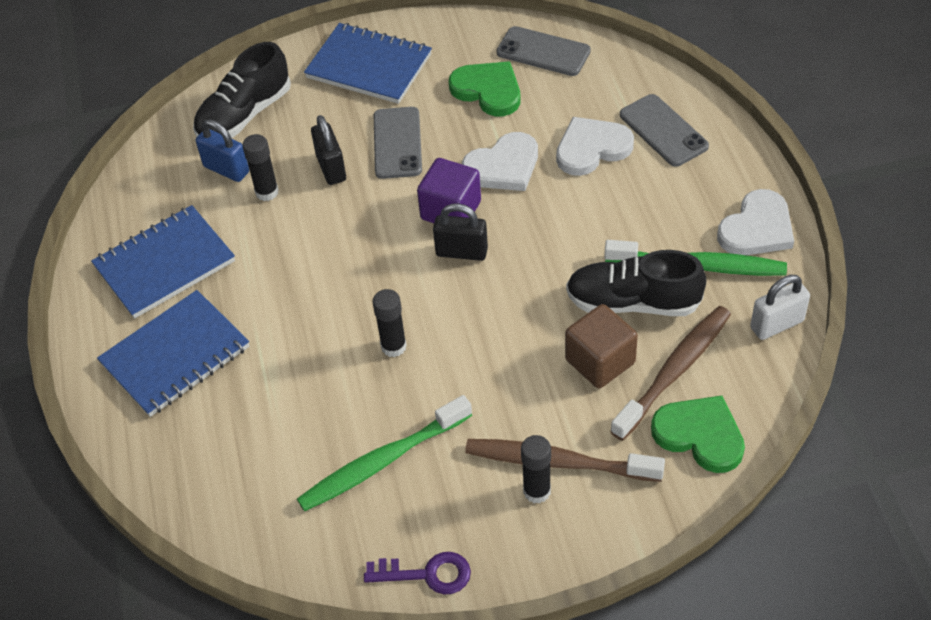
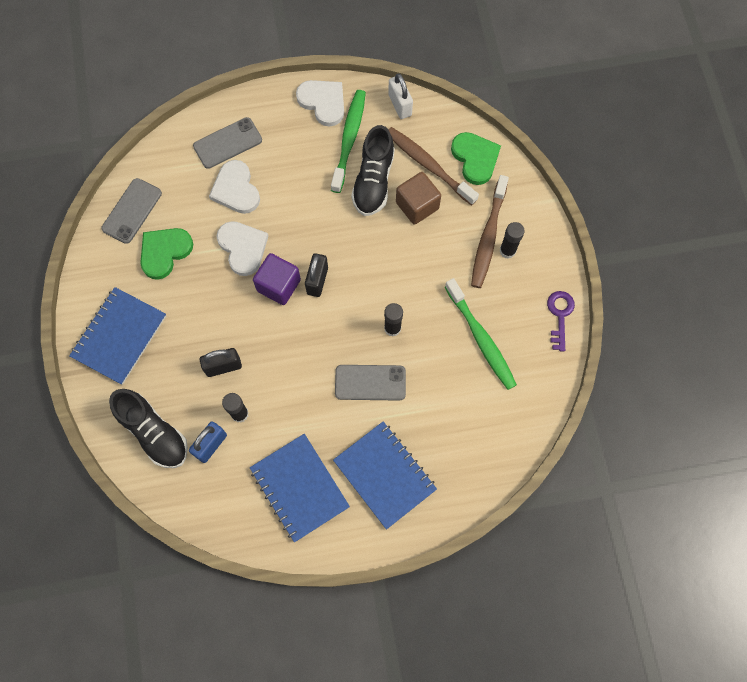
camera: 90 degrees left, 20 degrees up
(397, 143) = (206, 318): grey phone -> grey phone (370, 382)
(700, 435) = (475, 158): green heart -> green heart turned 120 degrees clockwise

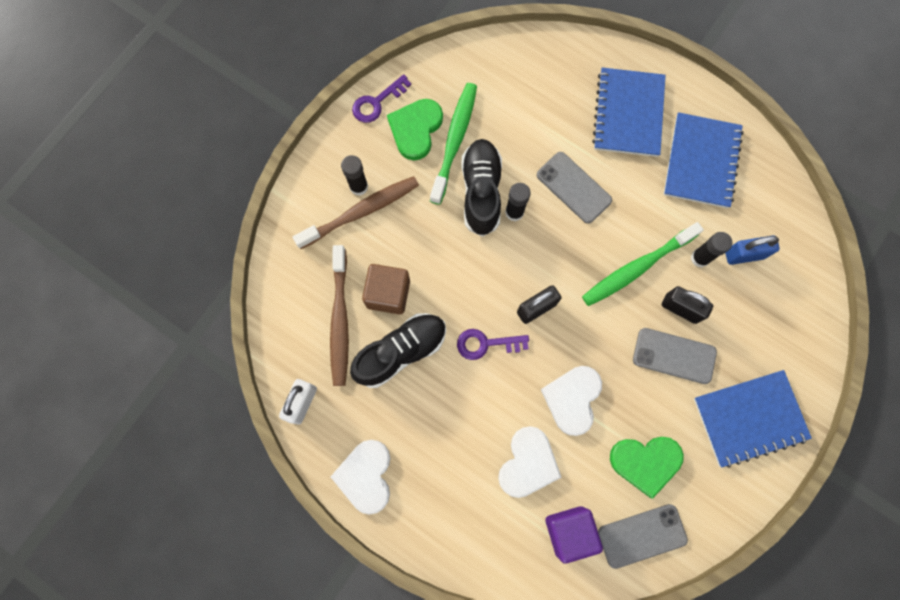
camera: 135 degrees left, 5 degrees up
(154, 432) = (783, 307): black shoe -> black shoe (481, 191)
(228, 143) = (492, 521): grey phone -> grey phone (674, 355)
(278, 285) = (572, 335): purple cube -> purple cube (569, 531)
(327, 231) = (486, 344): none -> purple key
(349, 139) = (381, 413): green toothbrush -> green toothbrush (637, 268)
(475, 158) = (295, 288): green heart -> green heart (415, 129)

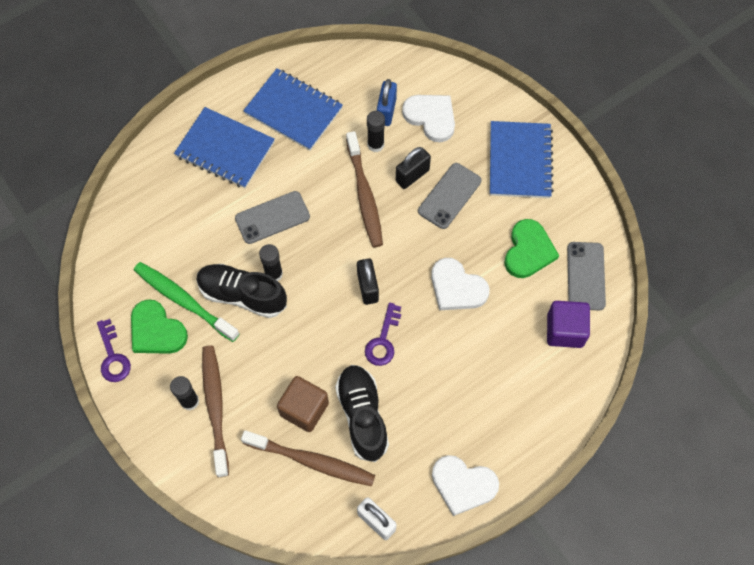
camera: 70 degrees left, 10 degrees down
(528, 463) = (498, 343): white heart -> white heart (431, 117)
(637, 268) = (364, 195): green toothbrush -> brown toothbrush

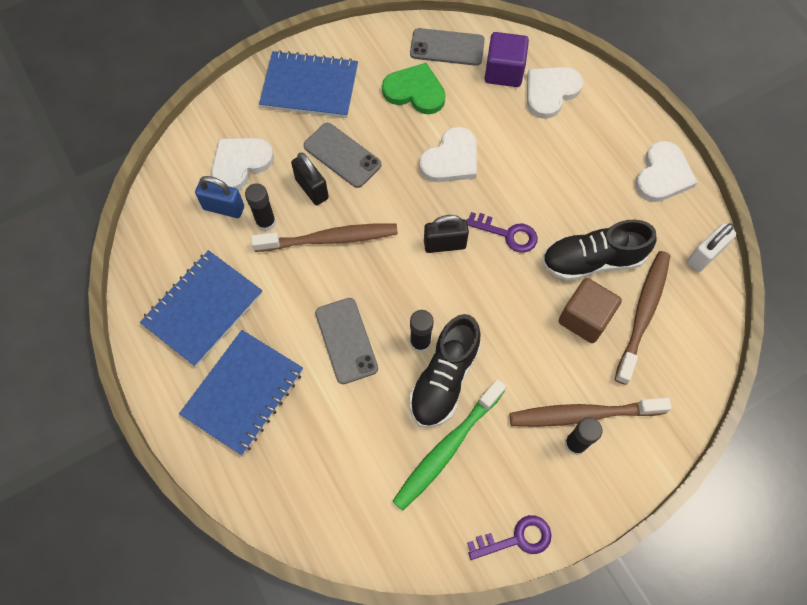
camera: 85 degrees left, 0 degrees up
(156, 331) = (484, 483): green heart -> none
(547, 375) = (550, 92): none -> white heart

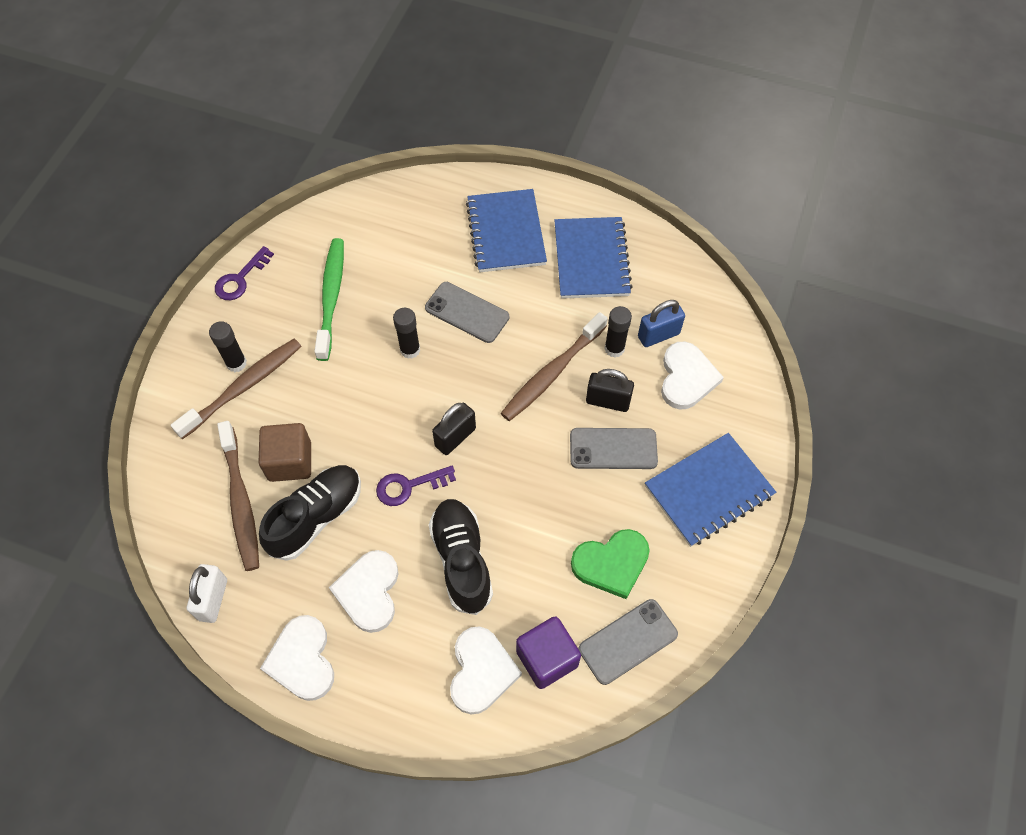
camera: 140 degrees right, 5 degrees down
(444, 379) = (370, 338): black shoe -> black shoe (461, 560)
(451, 159) = (516, 519): white heart -> white heart (369, 592)

